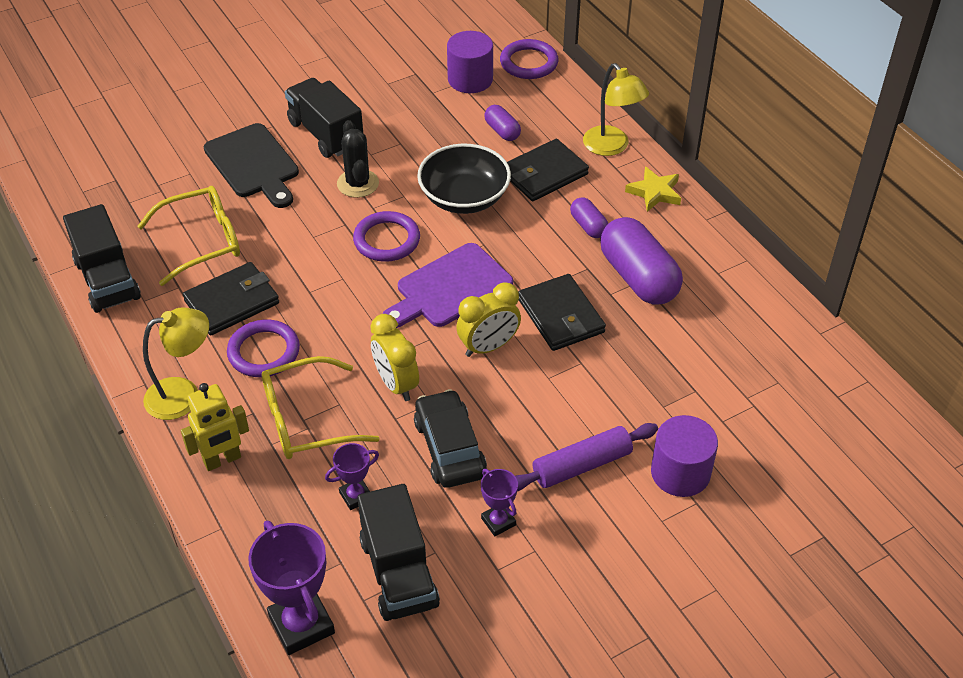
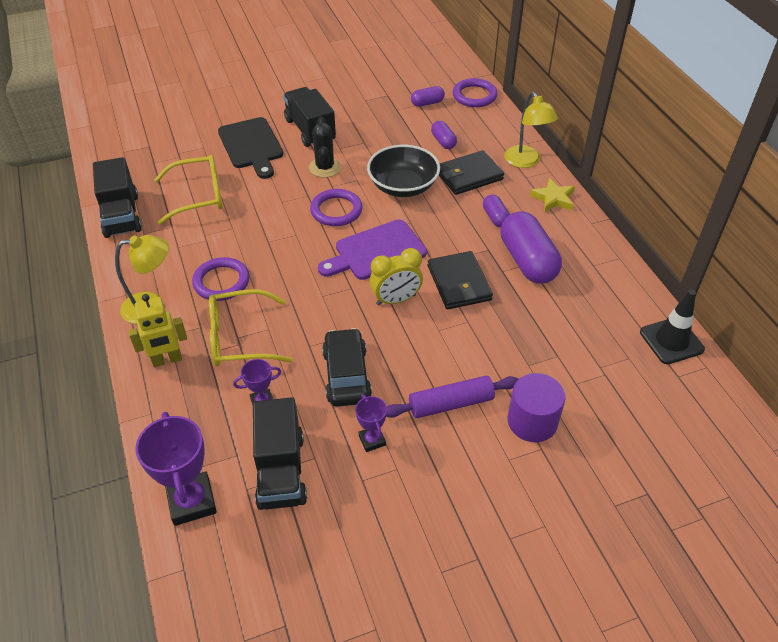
camera: 10 degrees right, 0 degrees up
(232, 302) = (208, 242): black wallet -> none
(396, 384) = (316, 319): yellow clock -> none
(470, 79) = (427, 103): purple cylinder -> purple capsule
(823, 355) = (671, 341): none -> black traffic cone

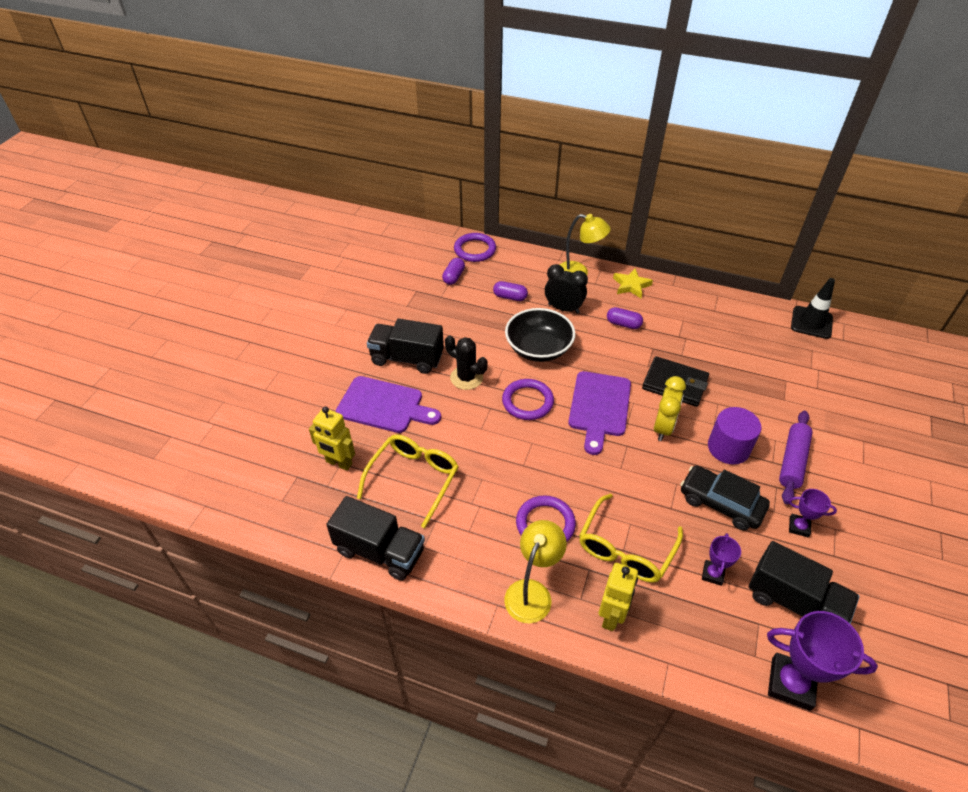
camera: 50 degrees left, 0 degrees up
(178, 156) = (339, 463): none -> yellow robot
(251, 146) = (384, 405): black cutting board -> purple cutting board
(469, 175) = (563, 308): black wallet -> black clock
(527, 261) = (683, 337): purple capsule -> none
(532, 421) = (837, 430): purple cylinder -> purple cylinder (728, 448)

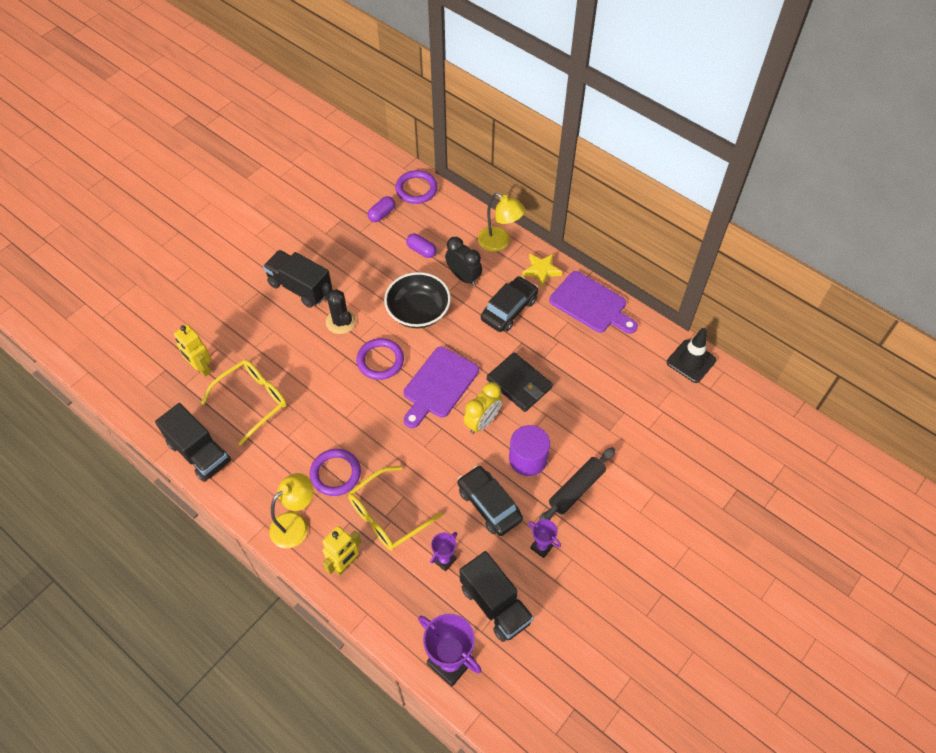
camera: 20 degrees right, 10 degrees up
(384, 405) = (260, 327): purple cutting board -> purple cutting board (591, 304)
(623, 324) = (509, 309): purple capsule -> black car
(792, 461) = (576, 489): purple rolling pin -> black rolling pin

